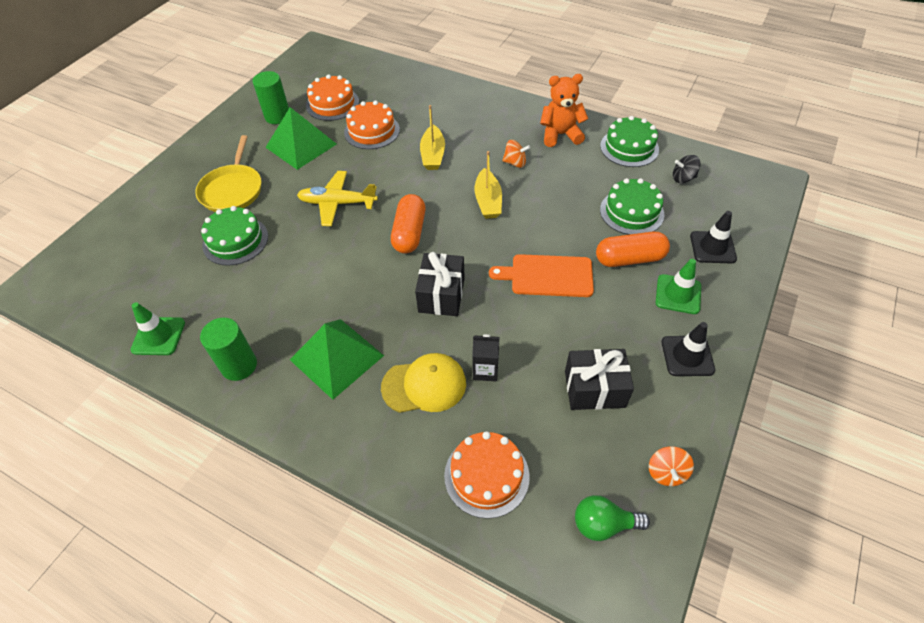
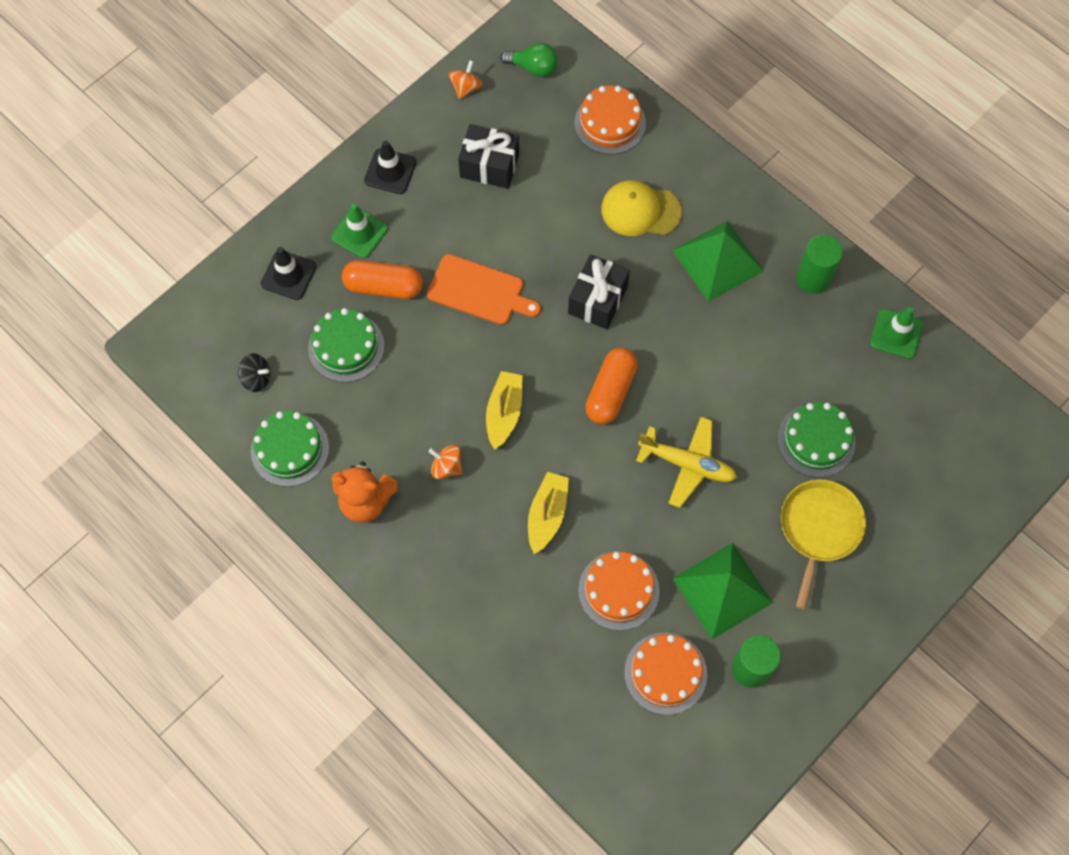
camera: 165 degrees left, 15 degrees up
(485, 370) = (580, 209): black carton -> none

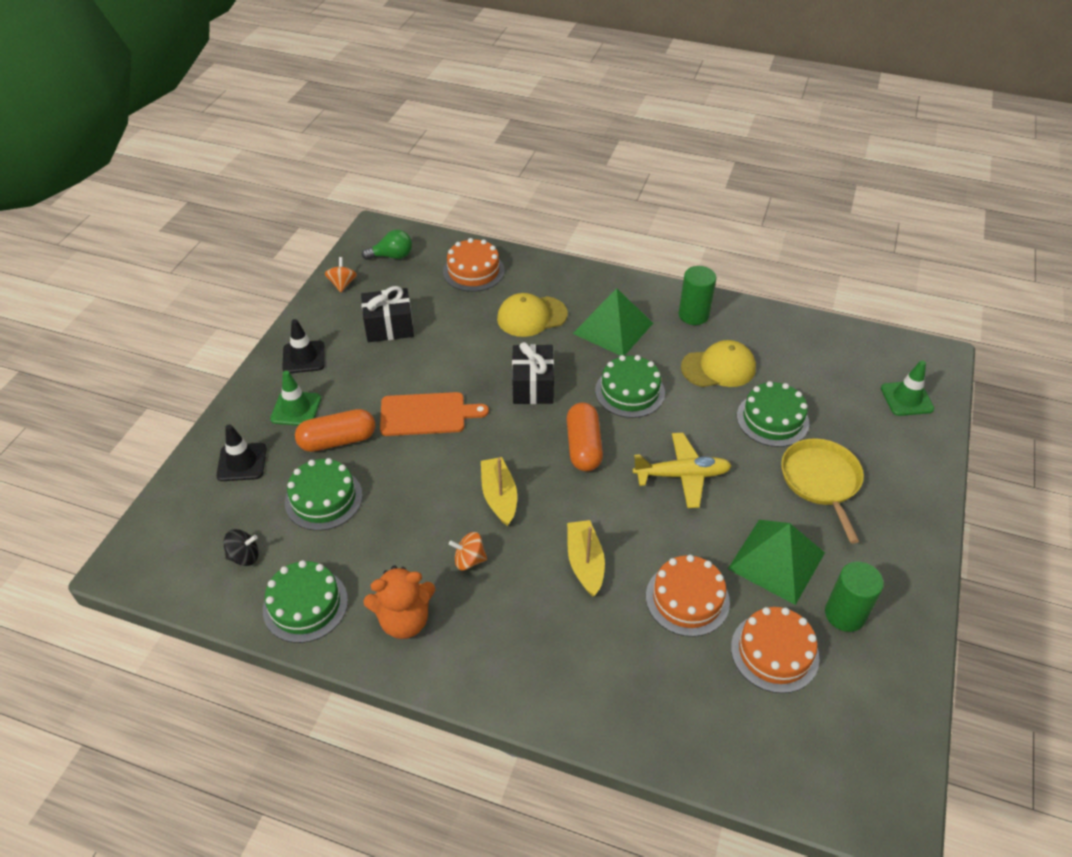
camera: 25 degrees left, 20 degrees down
(691, 347) = (630, 391): none -> green cake
(799, 356) = (718, 368): none -> yellow cap
(896, 334) = (780, 328): green traffic cone -> green traffic cone (906, 398)

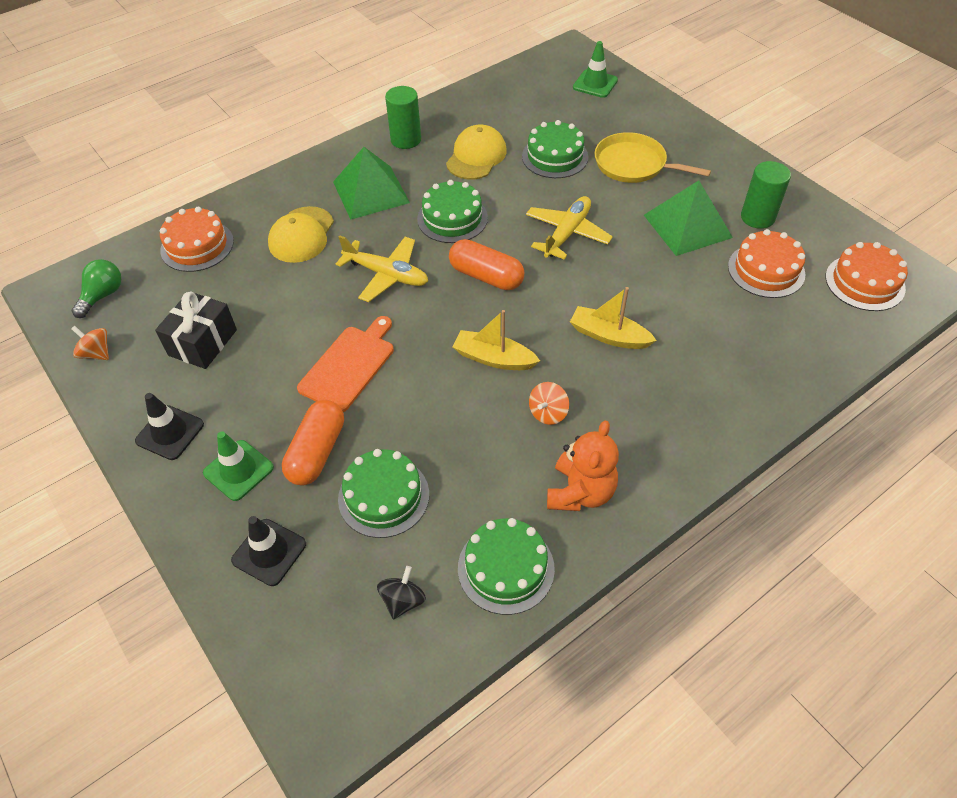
camera: 55 degrees left, 5 degrees up
(533, 386) = (387, 275): black gift -> yellow plane
(687, 599) = (687, 292): orange cake -> orange cake (864, 282)

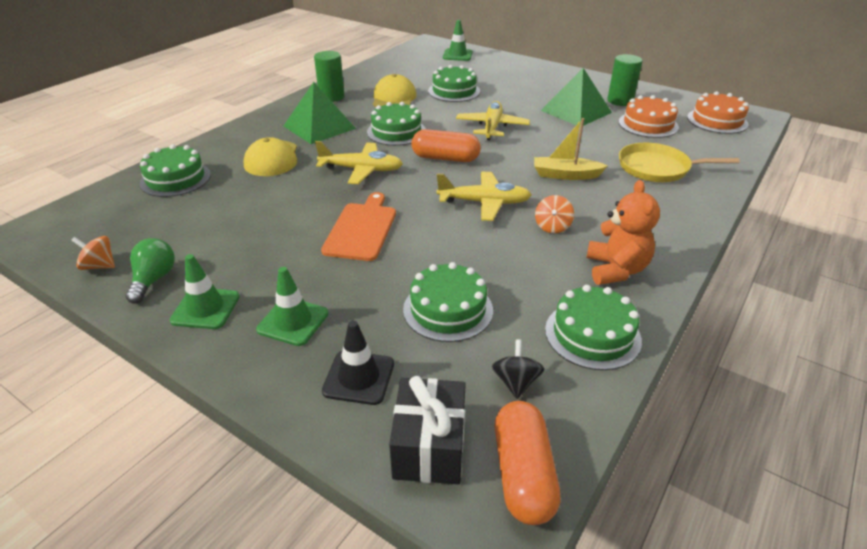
camera: 20 degrees left, 15 degrees down
(103, 295) = (91, 225): green light bulb -> green light bulb (154, 280)
(170, 433) = (205, 308): black traffic cone -> green traffic cone
(197, 246) = (175, 179): orange cake -> green cake
(203, 342) = (211, 239): black gift -> black gift (429, 447)
(317, 452) = (365, 292): orange capsule -> orange capsule (523, 474)
(494, 358) = (484, 203): yellow boat -> yellow plane
(634, 164) = (514, 88): yellow pan -> yellow pan (657, 168)

